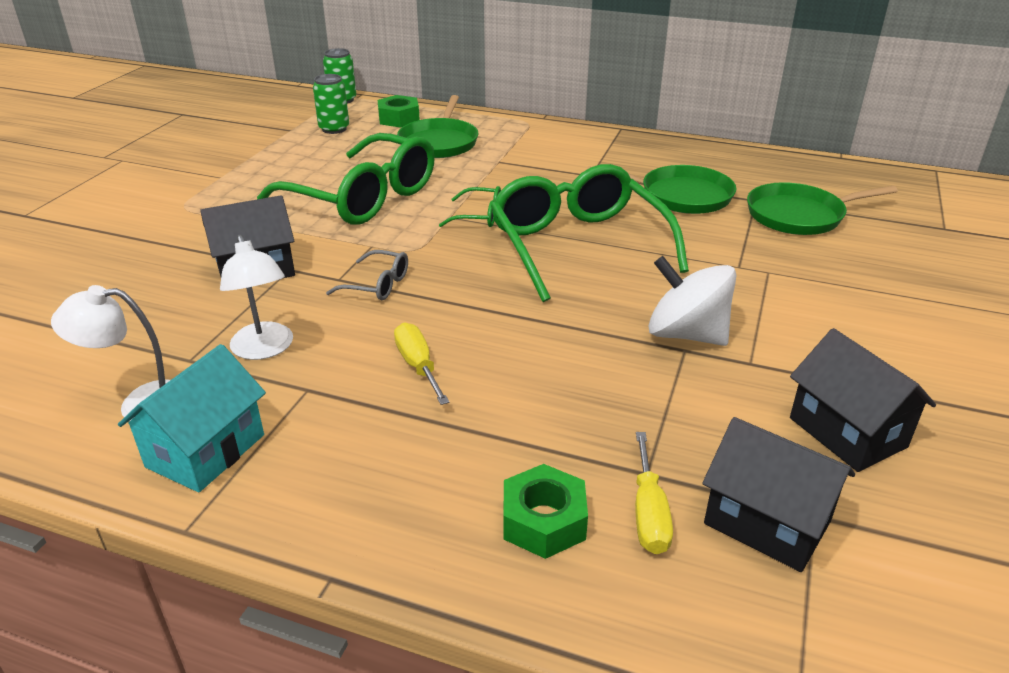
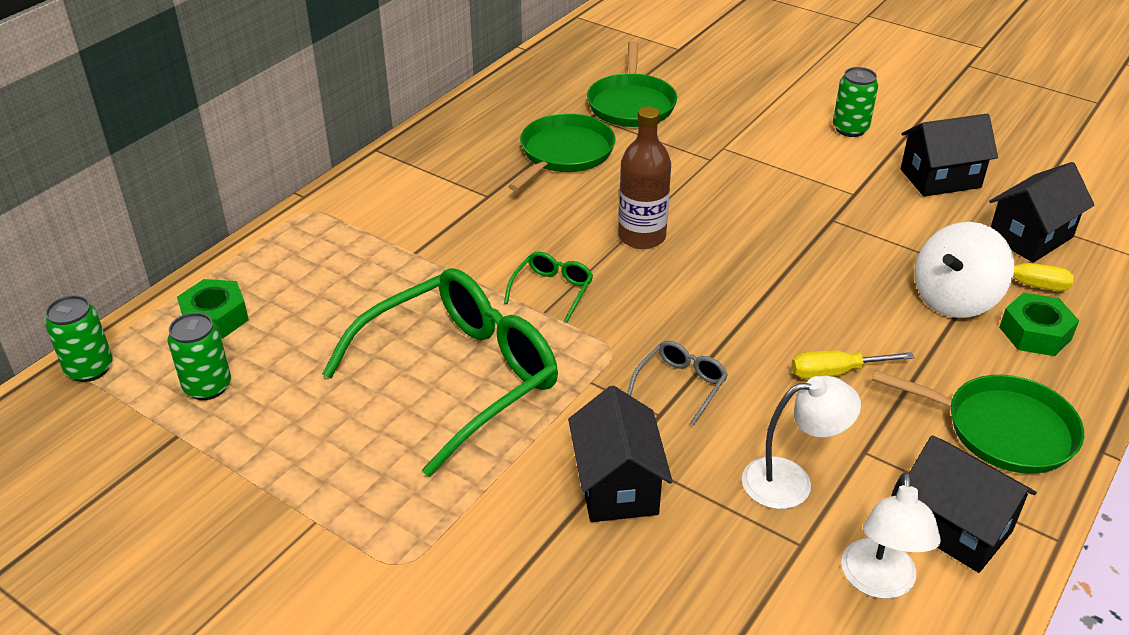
camera: 75 degrees left, 5 degrees up
(206, 451) = (955, 527): turquoise house -> black house
(439, 142) = (326, 291): green pan -> green pan (1002, 429)
(578, 245) = (642, 237): green glasses -> brown bottle
(686, 334) = (810, 213): white spinning top -> white spinning top (954, 299)
(896, 352) = (850, 129): none -> green can

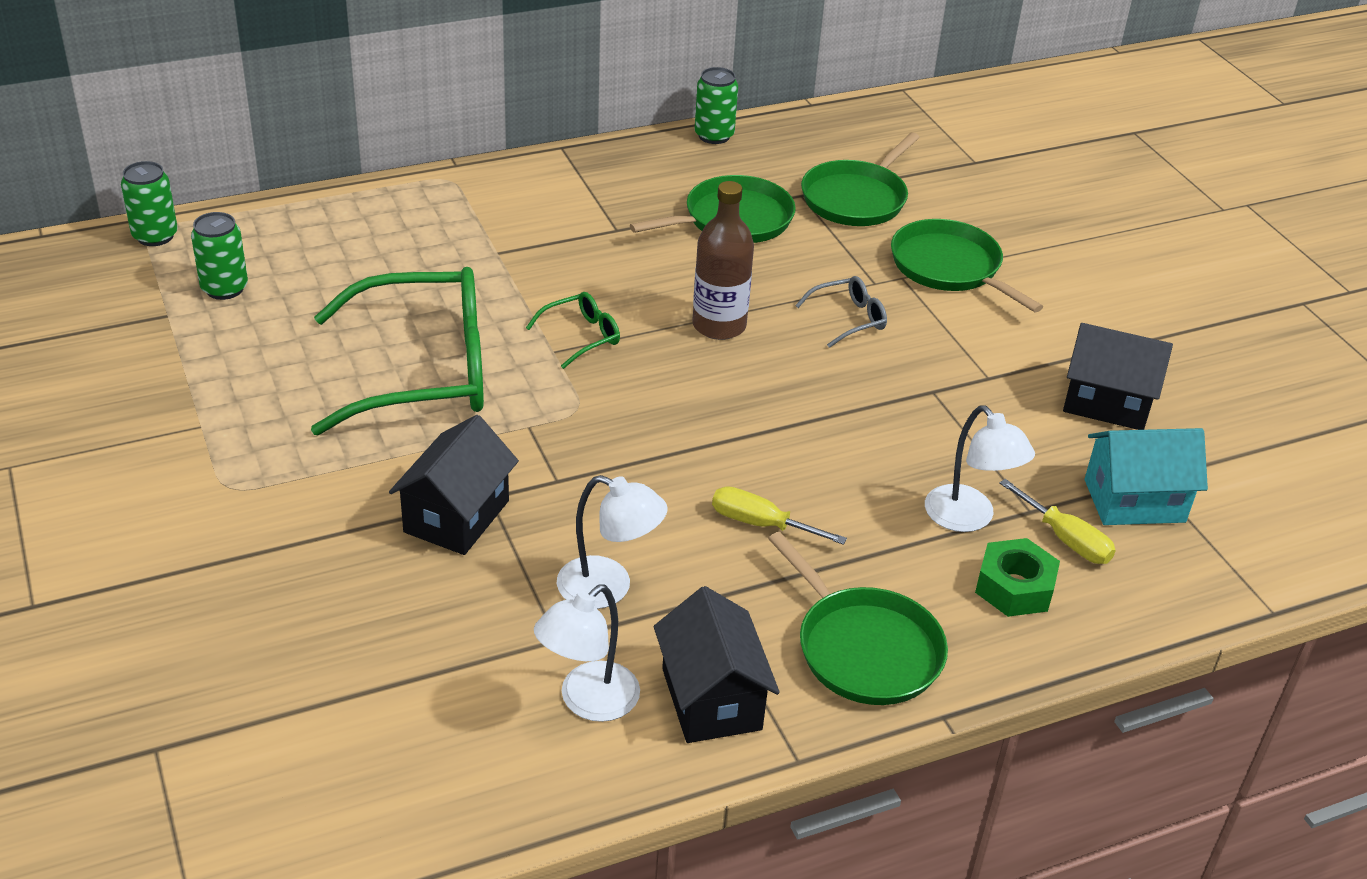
camera: 30 degrees right, 0 degrees up
(215, 318) = (283, 237): green nut -> none
(681, 385) = (604, 466): grey glasses -> grey glasses (849, 319)
(745, 128) = (949, 267): none -> green pan
(850, 129) = (1066, 314): green can -> green can (714, 135)
(954, 299) = (968, 518): white spinning top -> white lamp
(1030, 237) = (1134, 501): black house -> turquoise house

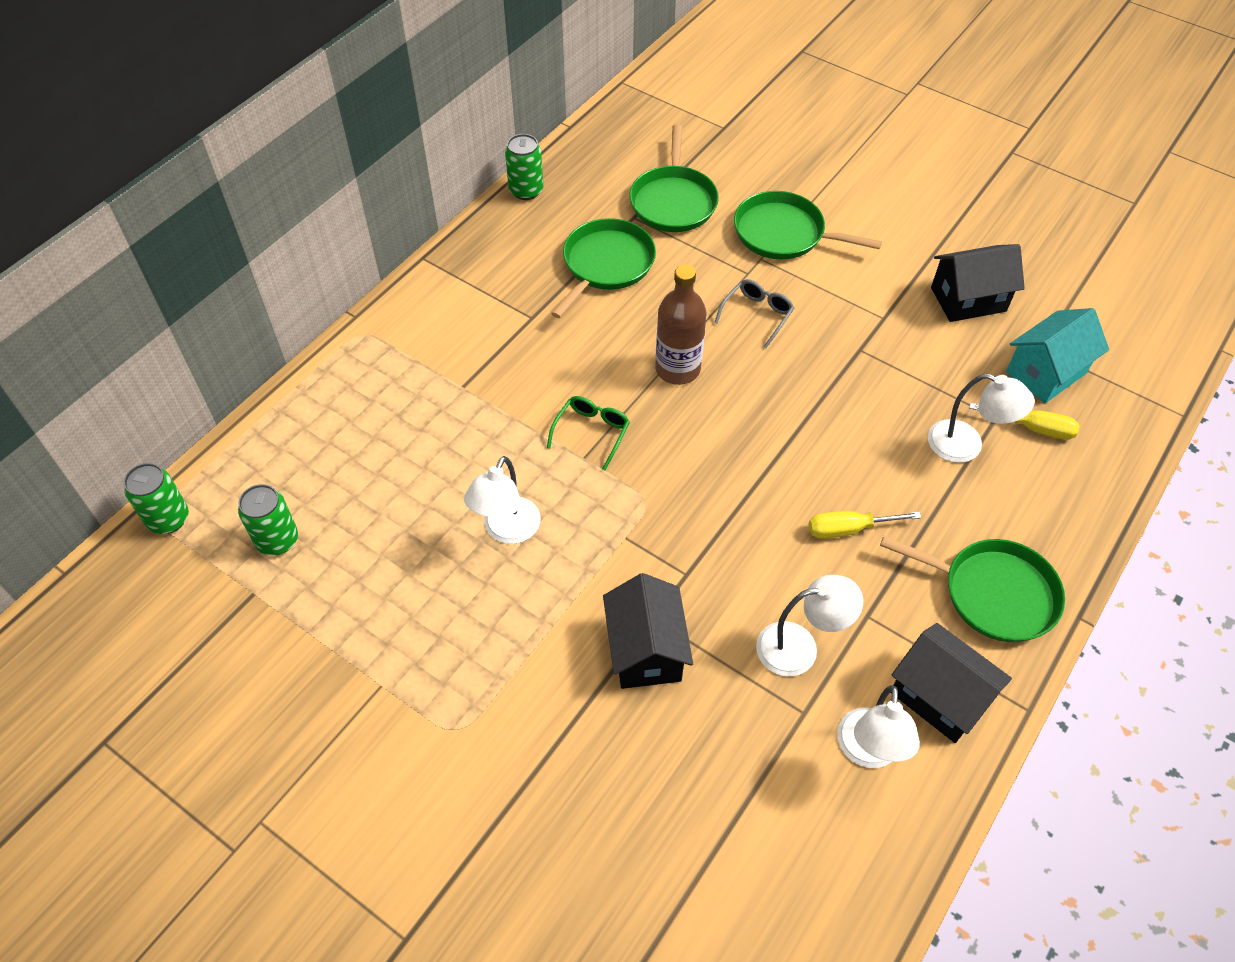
camera: 30 degrees left, 15 degrees up
(425, 371) = (507, 531): green glasses -> white lamp
(1014, 587) = (1036, 486): green nut -> none

